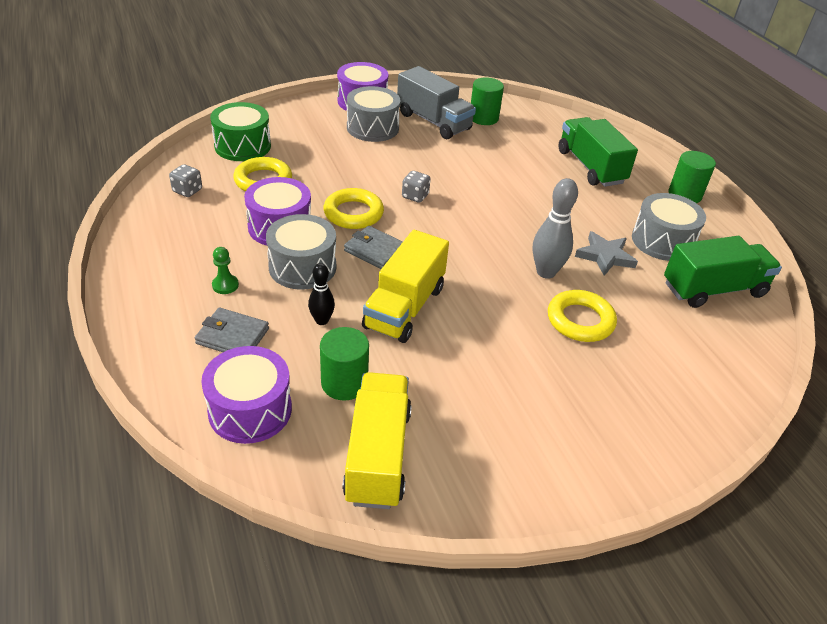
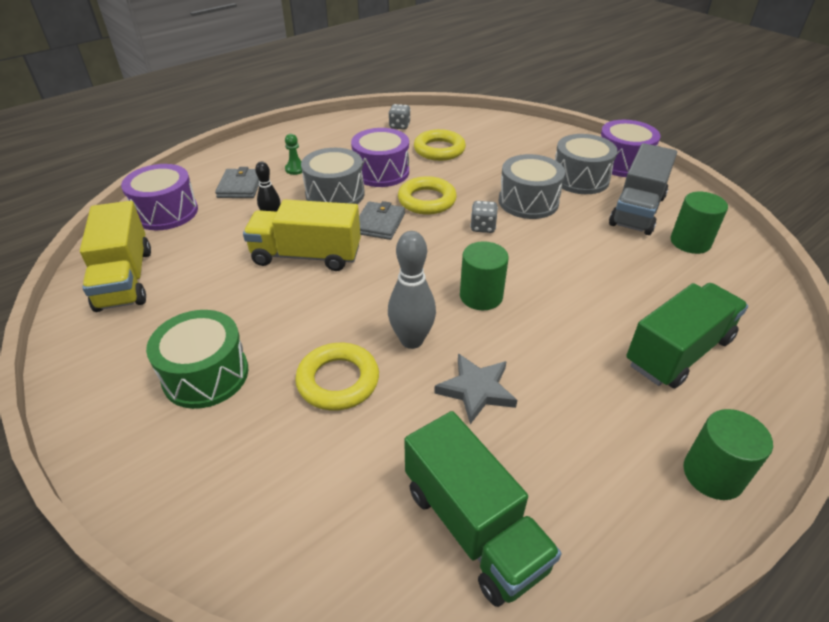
camera: 75 degrees right, 0 degrees up
(242, 146) = (480, 129): green drum -> green drum (206, 375)
(344, 383) = (202, 245): green cylinder -> green cylinder (481, 296)
(378, 455) = (125, 279): yellow truck -> yellow truck turned 90 degrees clockwise
(662, 241) = (555, 451): grey drum -> grey drum (528, 202)

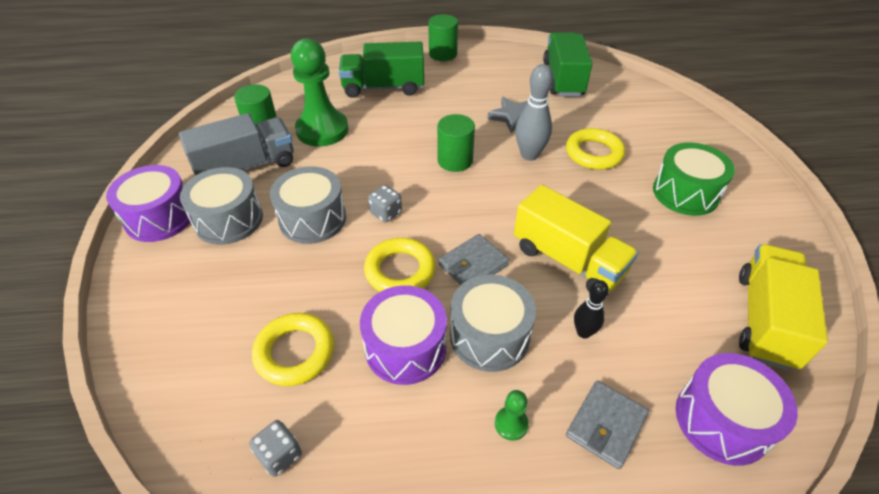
camera: 145 degrees left, 5 degrees up
(642, 266) = (322, 130): none -> green pawn

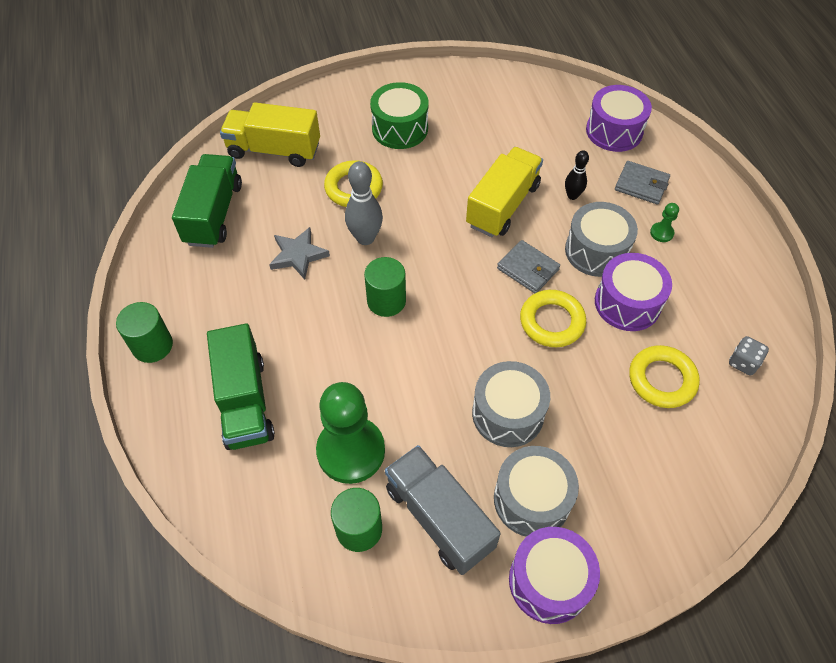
camera: 100 degrees left, 10 degrees up
(386, 213) = (481, 348): grey dice -> none
(563, 79) = (214, 214): green truck -> green truck turned 105 degrees clockwise
(765, 320) = (526, 101): yellow truck -> yellow truck (274, 150)

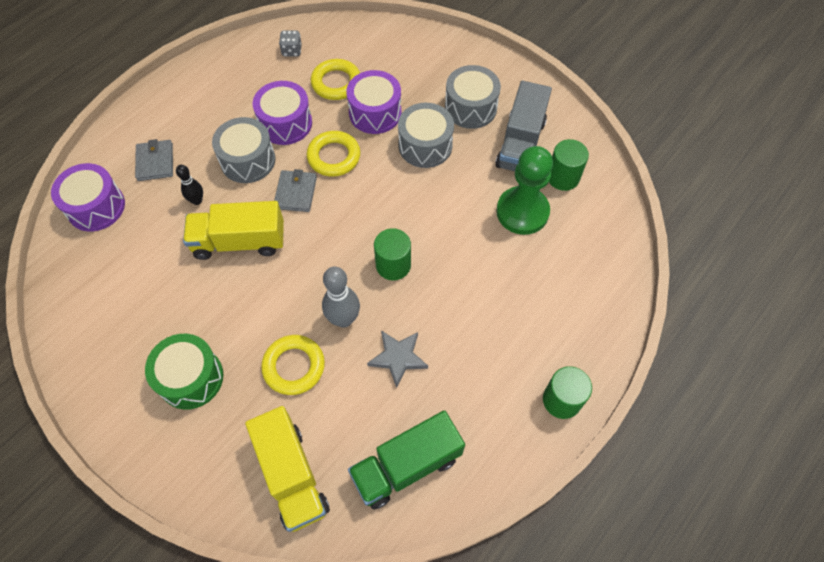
camera: 125 degrees left, 5 degrees up
(245, 402) = (546, 298): green truck -> none
(549, 581) = (509, 79): purple drum -> purple drum (375, 113)
(661, 233) = (202, 130): green pawn -> none

